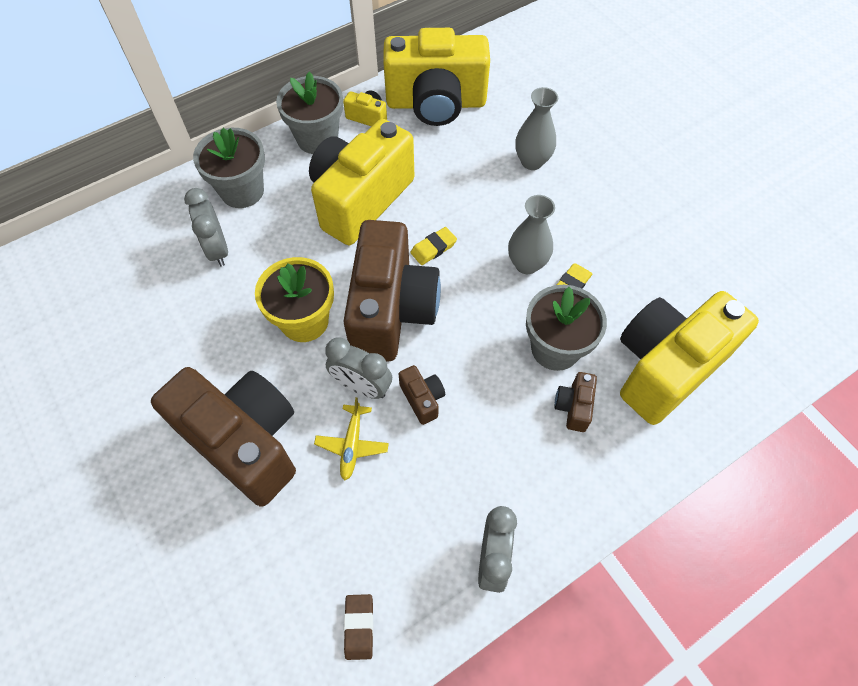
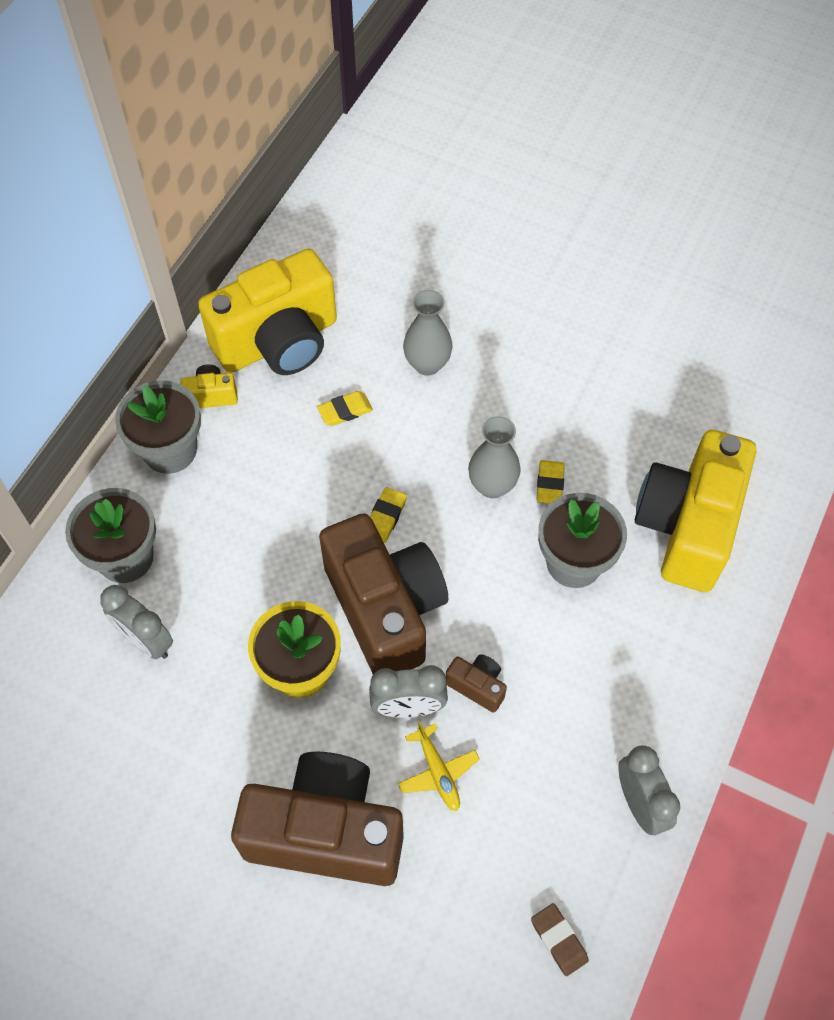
camera: 30 degrees left, 0 degrees up
(361, 200) = (270, 500): yellow camera -> none
(452, 166) = (345, 411): none -> yellow eraser
(573, 407) = (626, 613): brown camera -> none

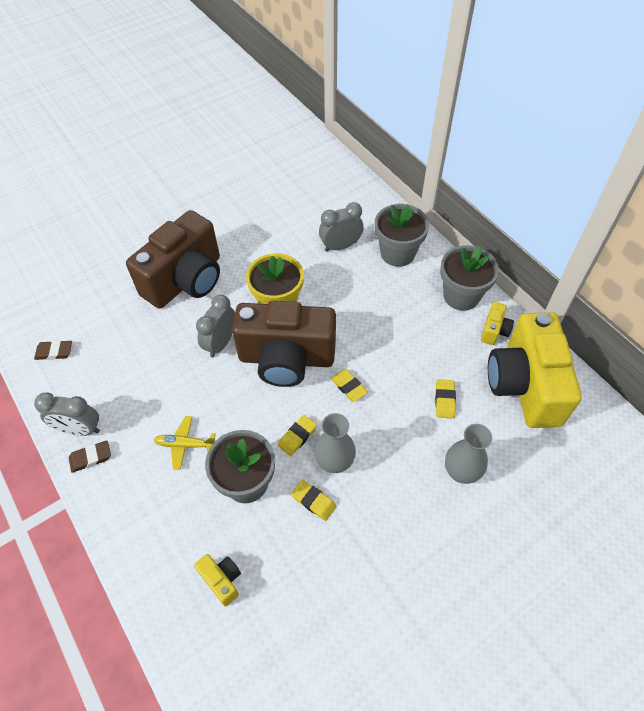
camera: 120 degrees right, 5 degrees down
(438, 772) = (176, 340): yellow plane -> yellow plane (185, 445)
(477, 686) = (207, 382): brown camera -> none
(486, 539) = (297, 437): none -> yellow eraser
(663, 760) = (91, 458): none -> brown eraser
(687, 526) = (222, 580): yellow camera -> yellow camera, size x0.40

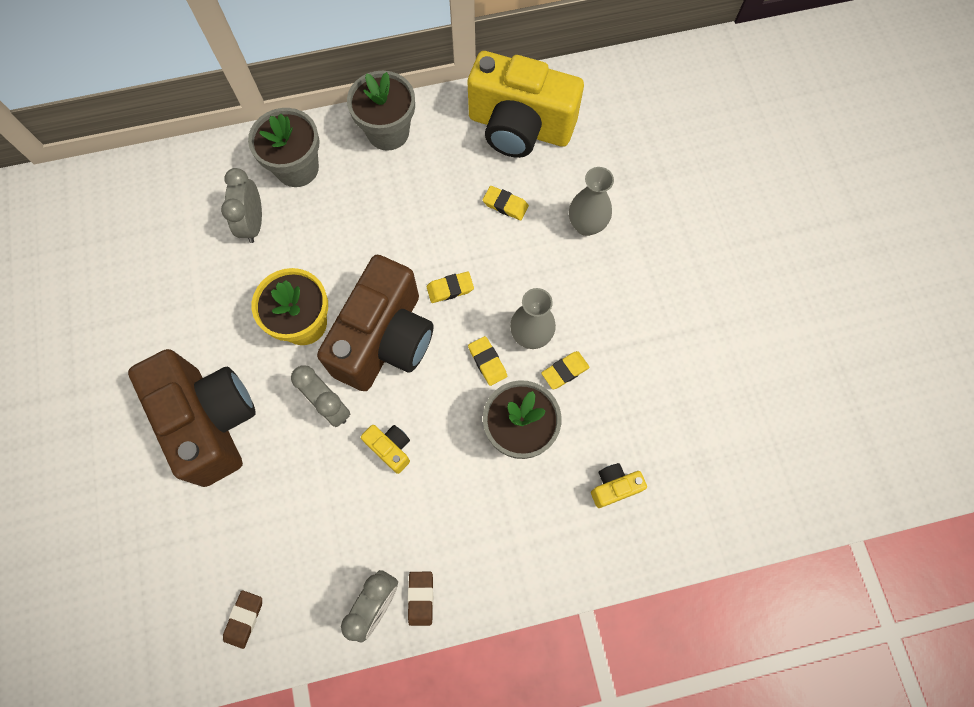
camera: 70 degrees left, 15 degrees up
(185, 445) = (448, 484): yellow plane -> none
(494, 330) = (446, 122): yellow camera -> yellow camera (390, 448)

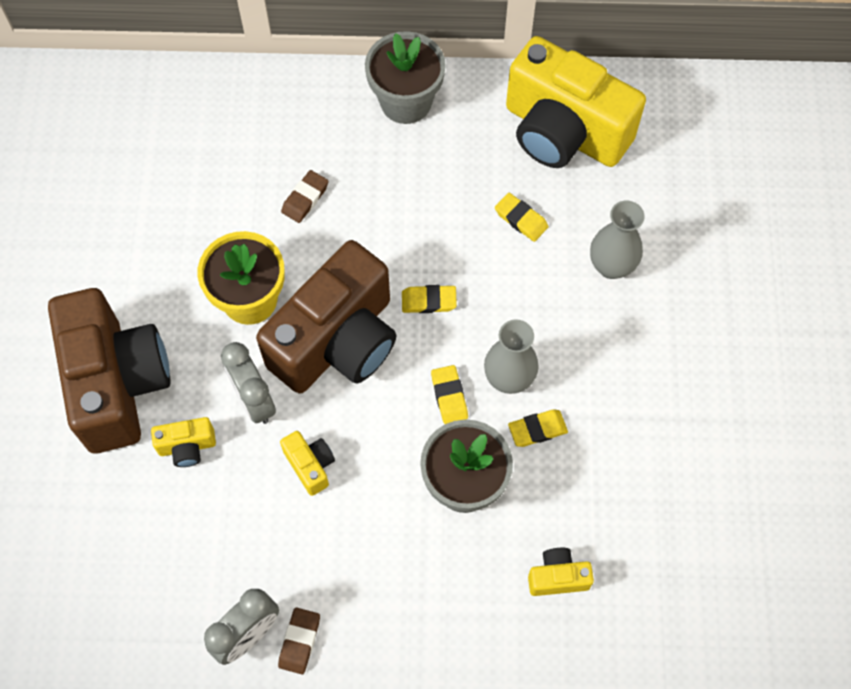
camera: 15 degrees right, 5 degrees down
(244, 619) = (97, 610): brown eraser -> brown eraser (305, 199)
(253, 223) = (222, 172): grey clock -> none
(284, 459) = (187, 447): none -> yellow camera
(297, 168) = (289, 119): grey flower pot -> none

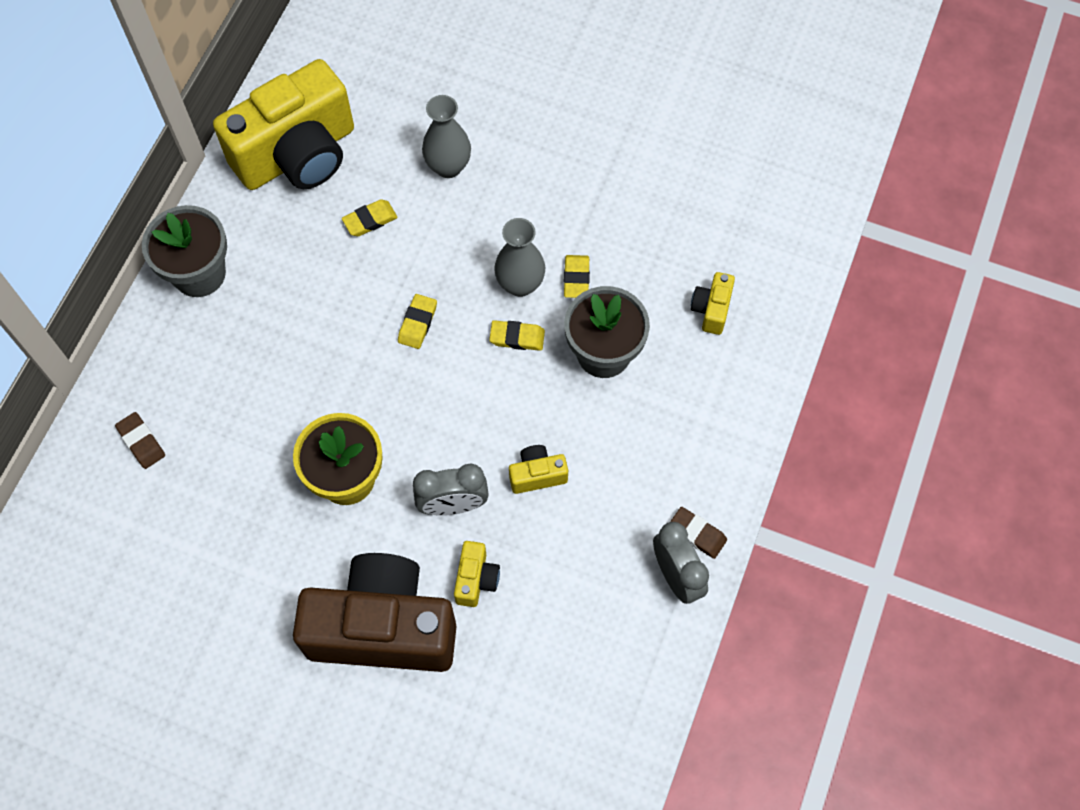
camera: 70 degrees left, 0 degrees up
(305, 199) = (261, 396): brown eraser -> brown eraser (141, 442)
(337, 341) = (424, 413): brown camera -> none

